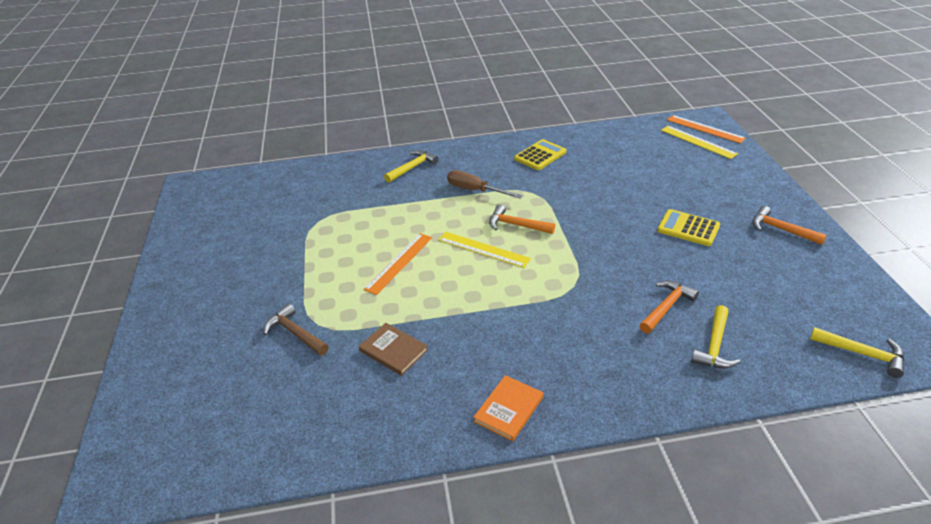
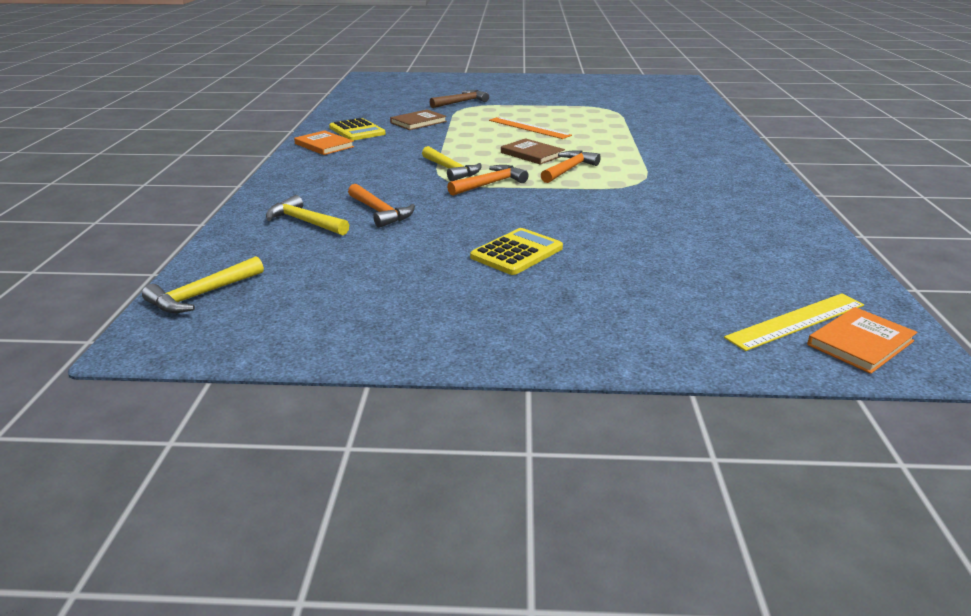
camera: 100 degrees right, 10 degrees down
(412, 168) = (704, 139): yellow hammer -> yellow hammer (450, 170)
(475, 190) = (648, 159): brown screwdriver -> none
(483, 249) = (532, 154): yellow ruler -> brown book
(540, 155) = (735, 196): yellow calculator -> yellow calculator (357, 131)
(705, 129) = (860, 343): orange ruler -> orange book
(781, 229) = (476, 320): orange hammer -> orange hammer (490, 184)

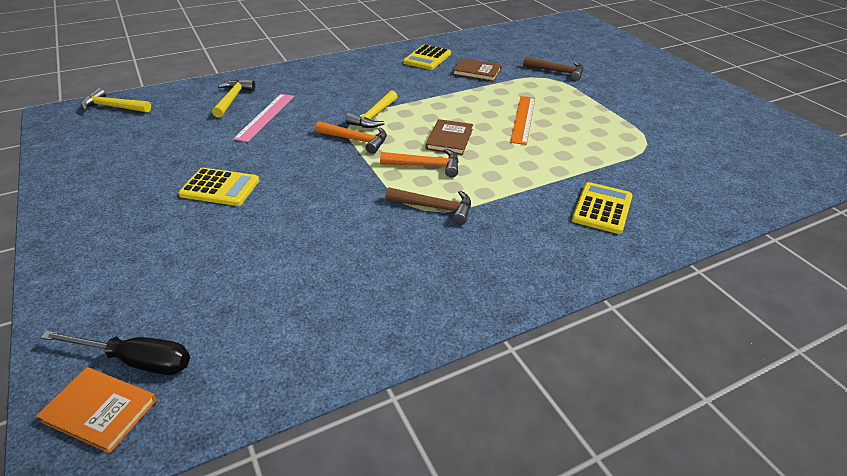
camera: 60 degrees right, 10 degrees up
(324, 145) = (382, 58): orange book -> none
(380, 212) = (265, 117): orange hammer -> pink ruler
(639, 179) = (434, 208): none -> brown hammer
(682, 137) = (602, 208): none -> yellow calculator
(796, 321) = (136, 361): yellow ruler -> black screwdriver

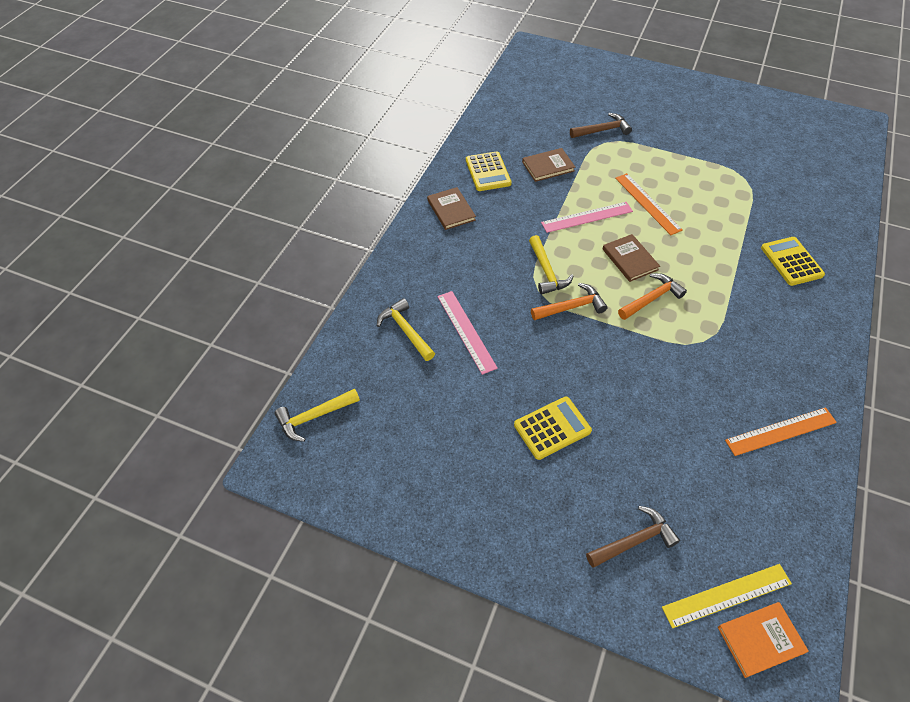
camera: 40 degrees left, 15 degrees up
(136, 361) = (726, 595): black screwdriver -> yellow ruler
(368, 64) = (451, 210): none -> brown book
(383, 300) = (781, 431): none -> orange ruler
(434, 208) = (708, 334): brown hammer -> brown hammer (634, 541)
(458, 105) = (587, 217): none -> pink ruler

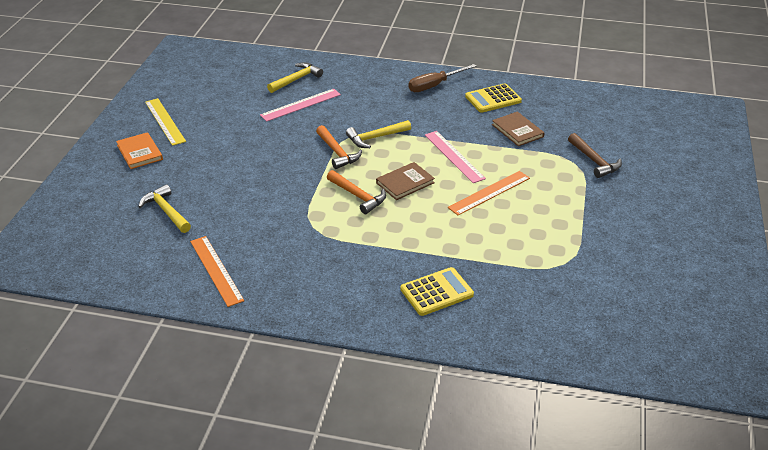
camera: 80 degrees right, 15 degrees down
(314, 416) = (217, 55): yellow hammer -> yellow hammer (166, 211)
(451, 210) = (434, 85): brown book -> brown screwdriver
(552, 428) = (213, 149): yellow calculator -> none
(634, 541) = (117, 190): brown hammer -> none
(726, 595) = (71, 233): yellow ruler -> yellow ruler (165, 121)
(760, 640) = (35, 249): orange book -> orange book (139, 152)

